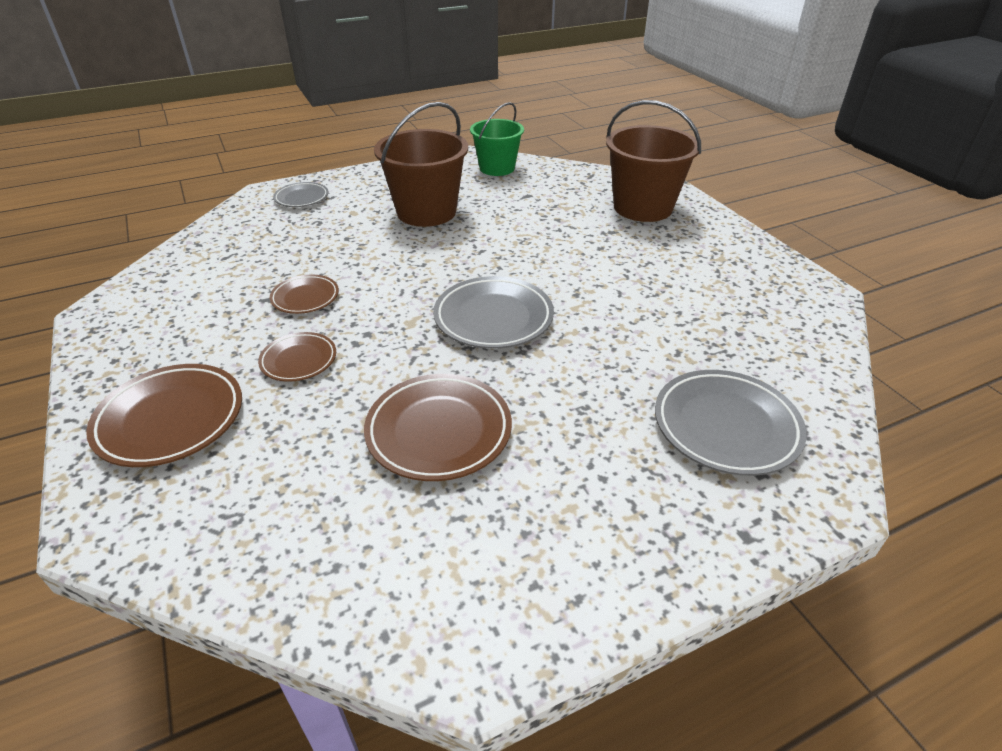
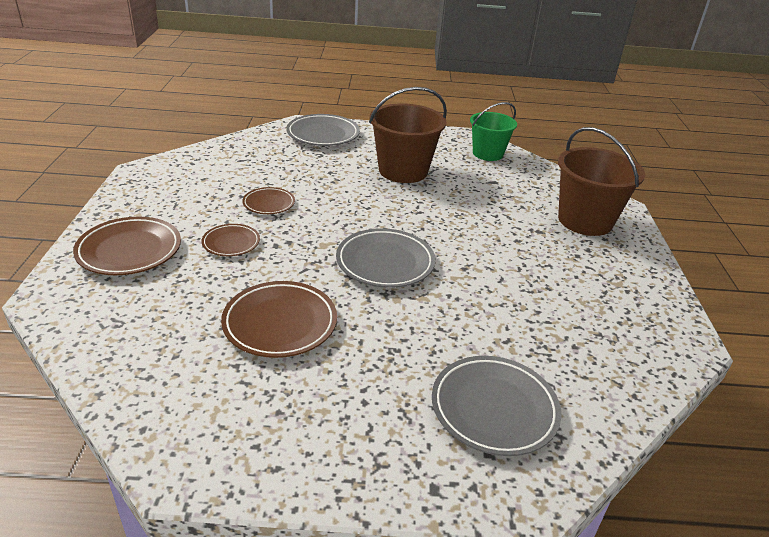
camera: 25 degrees right, 5 degrees down
(301, 198) = (323, 134): grey plate -> grey plate, size x1.71

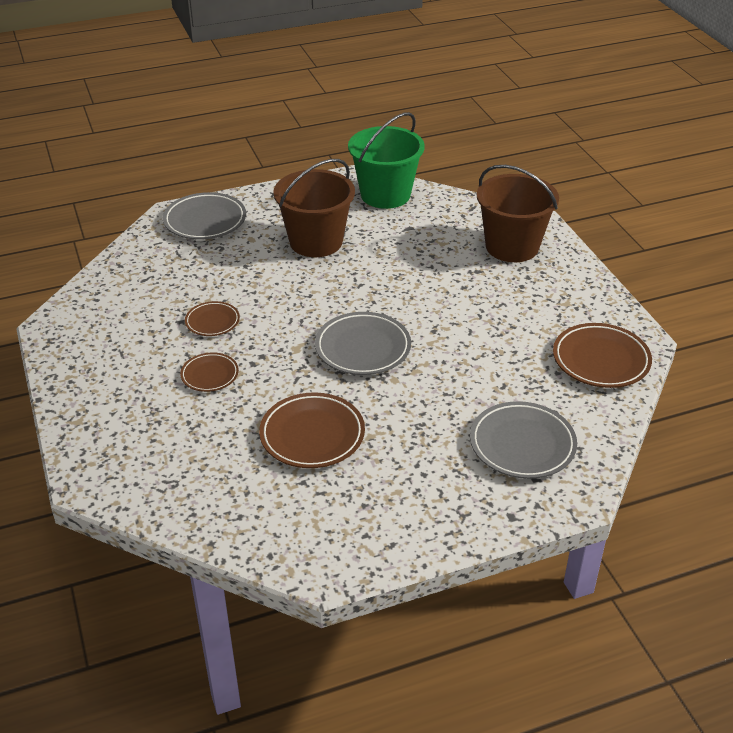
camera: 20 degrees left, 5 degrees up
(129, 251) = (120, 414): brown plate -> brown plate (601, 360)
(487, 153) = (385, 195): green bucket -> green bucket, size x1.50

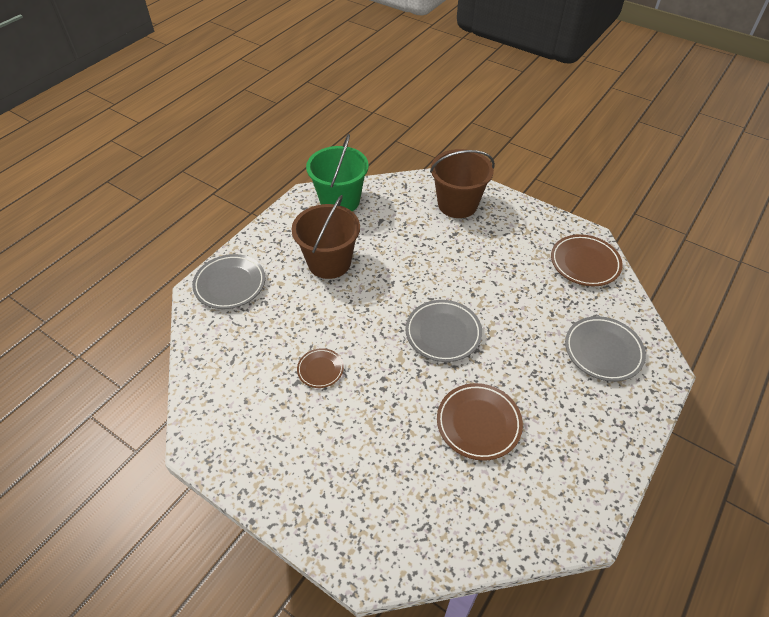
camera: 35 degrees left, 10 degrees up
(210, 375) = (363, 417): brown plate -> none

